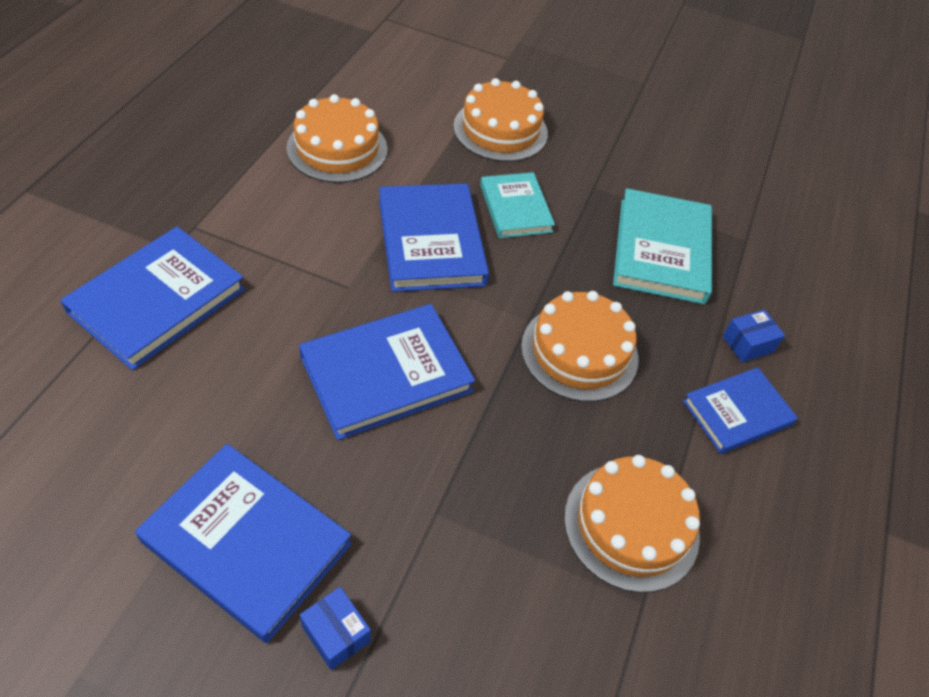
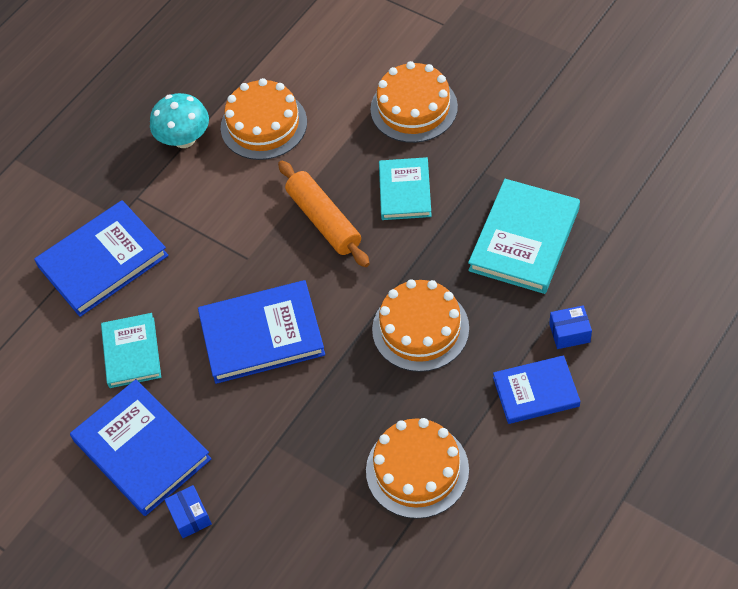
camera: 25 degrees right, 5 degrees up
(212, 410) = (131, 352): none -> turquoise book
(244, 164) = (184, 139): none -> turquoise mushroom
(431, 241) = (323, 220): blue book -> orange rolling pin

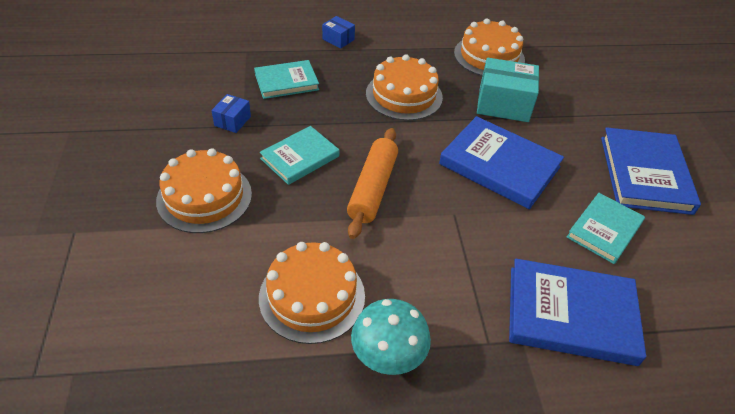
camera: 140 degrees left, 10 degrees down
(190, 516) = (639, 126): blue box -> blue box (232, 121)
(331, 412) = (503, 104): none -> turquoise box
(524, 239) = (286, 82): turquoise book -> turquoise book, size x0.64
(536, 392) = (390, 36): blue book -> none

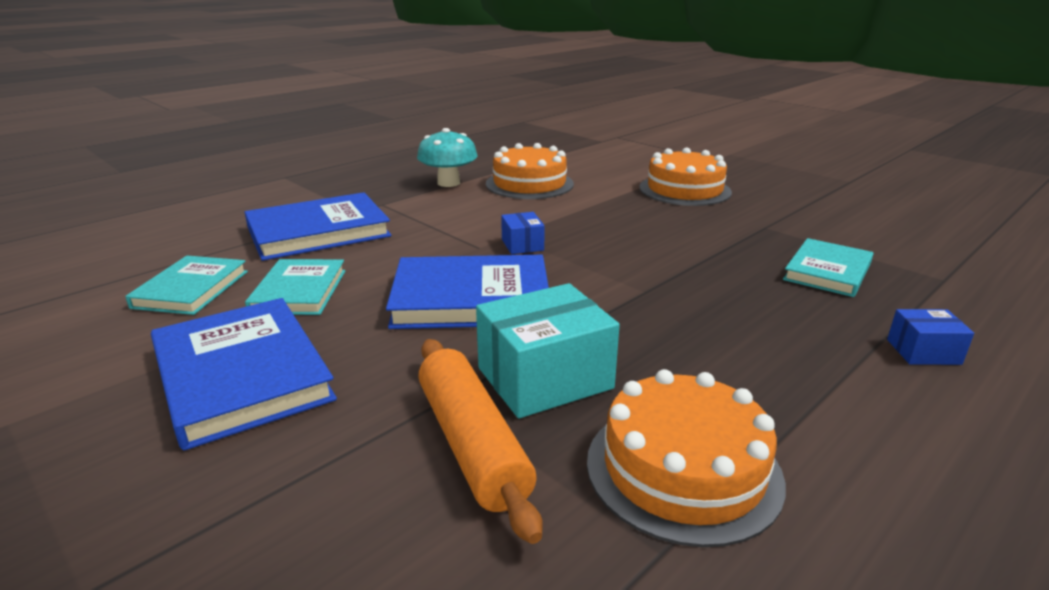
camera: 145 degrees right, 20 degrees down
(232, 121) = (780, 226): blue box -> blue box (522, 245)
(300, 157) = (673, 228): turquoise book -> turquoise book (191, 289)
(373, 188) = (576, 235): orange rolling pin -> orange rolling pin (471, 444)
(404, 95) = (690, 320): orange cake -> none

